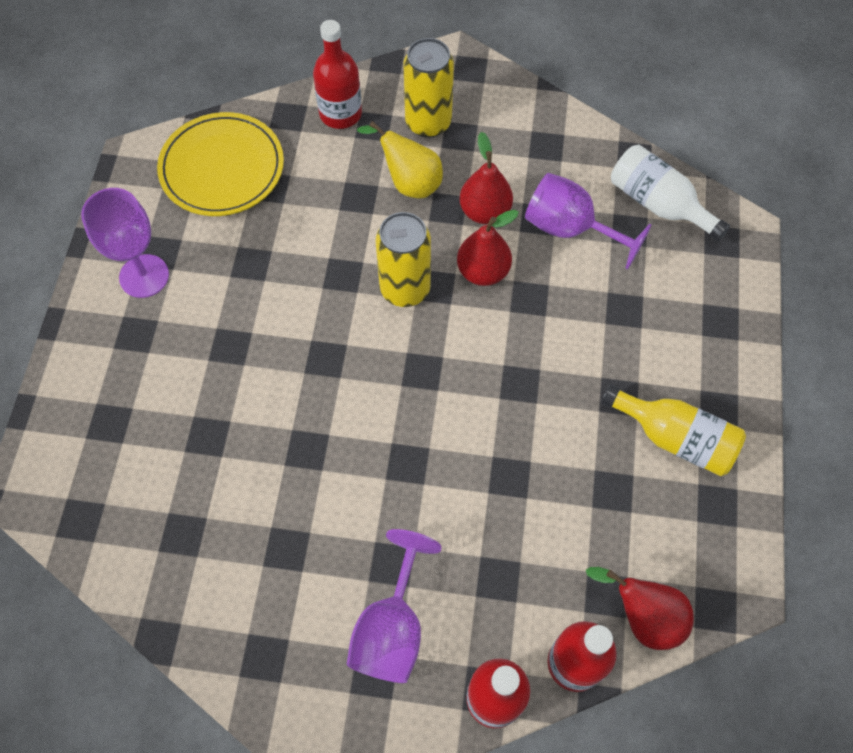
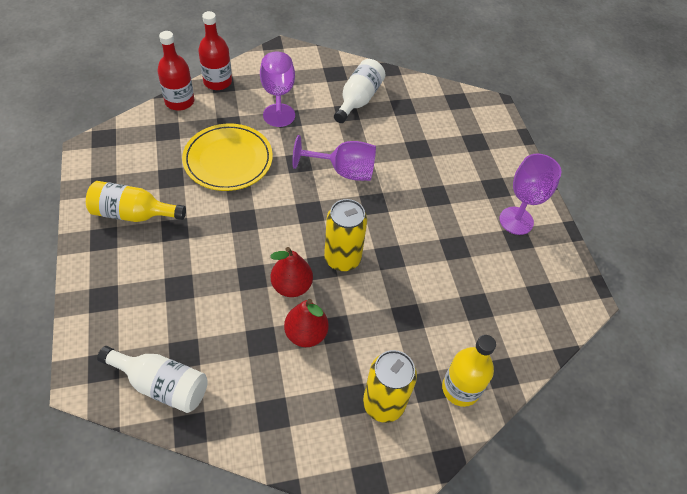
camera: 155 degrees right, 10 degrees down
(222, 168) = (520, 310): yellow plate -> yellow plate (228, 160)
(252, 573) = (358, 100): none -> white bottle
(340, 113) = (460, 388): red bottle -> yellow bottle
(409, 182) = (375, 341): yellow pear -> none
(570, 229) = (233, 339): purple goblet -> purple goblet (343, 171)
(643, 616) = (145, 126): red pear -> none

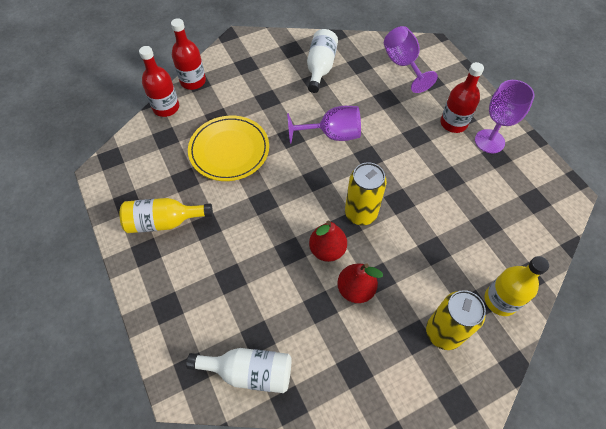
camera: 10 degrees left, 5 degrees up
(278, 95) = (250, 80): purple goblet -> purple goblet (403, 65)
(483, 192) = (453, 123): none -> red bottle

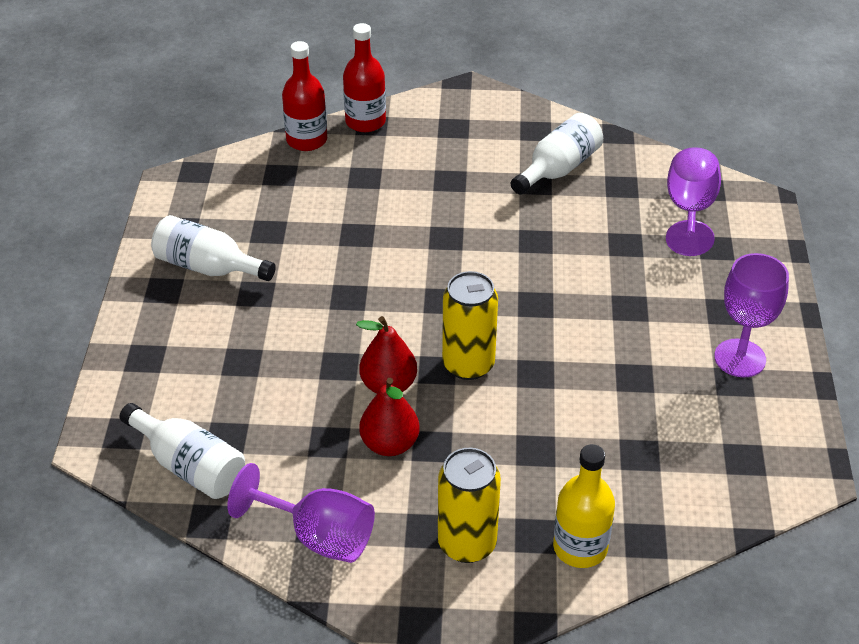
camera: 30 degrees right, 15 degrees down
(164, 222) = (208, 267): yellow bottle -> white bottle
(229, 150) = (350, 221): yellow plate -> none
(332, 135) = (506, 257): purple goblet -> purple goblet (318, 536)
(453, 123) = (702, 314): red bottle -> none

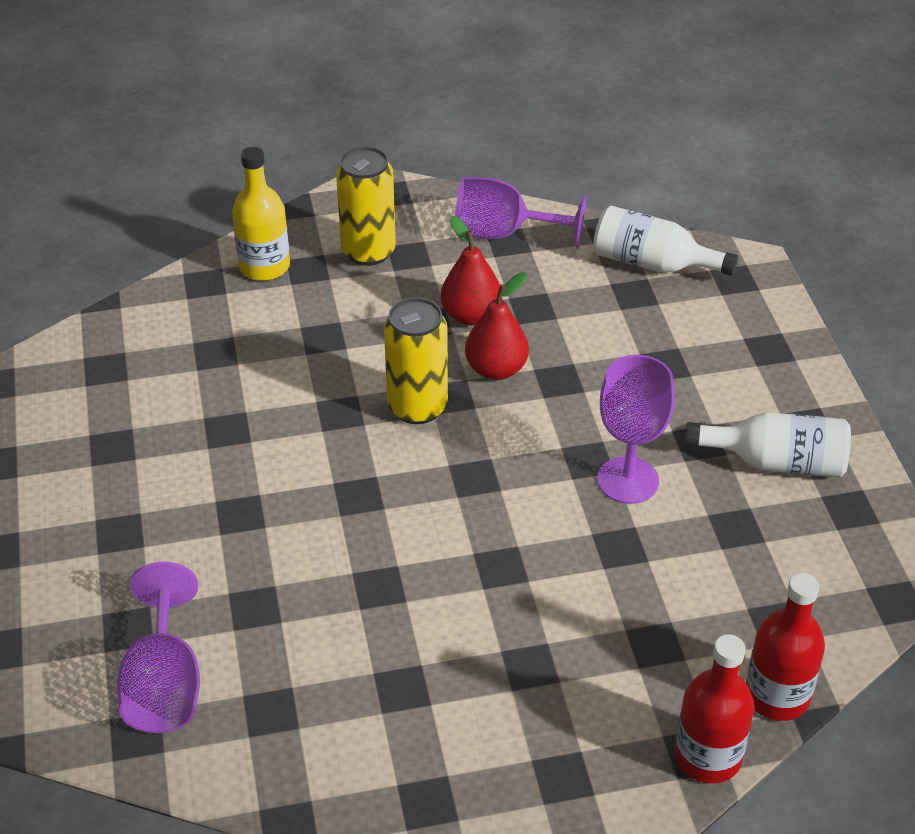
camera: 165 degrees right, 0 degrees up
(558, 169) = (373, 723): white bottle -> none
(740, 358) = (103, 474): purple goblet -> purple goblet (628, 480)

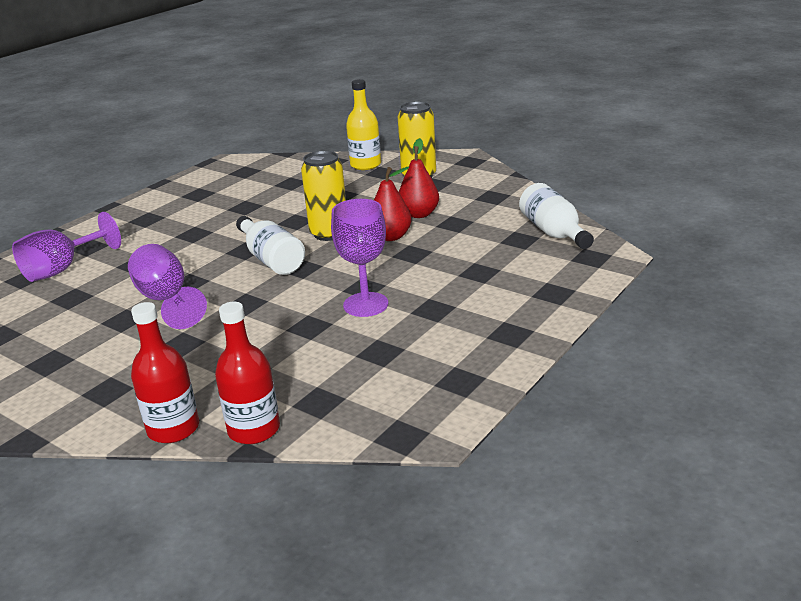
camera: 50 degrees right, 15 degrees down
(503, 234) = (495, 193): purple goblet -> purple goblet (166, 300)
(776, 462) = (458, 338): white bottle -> white bottle (271, 259)

